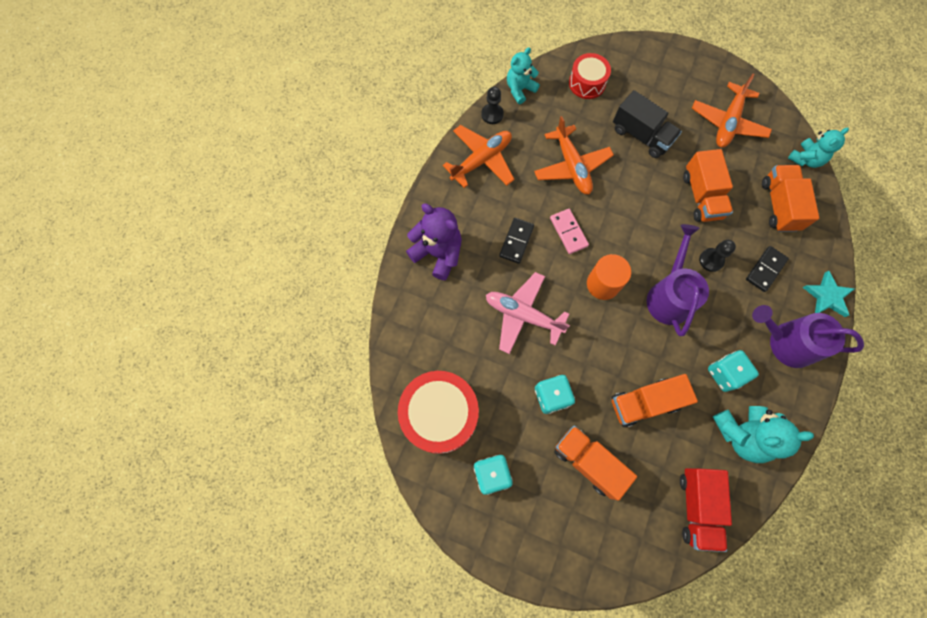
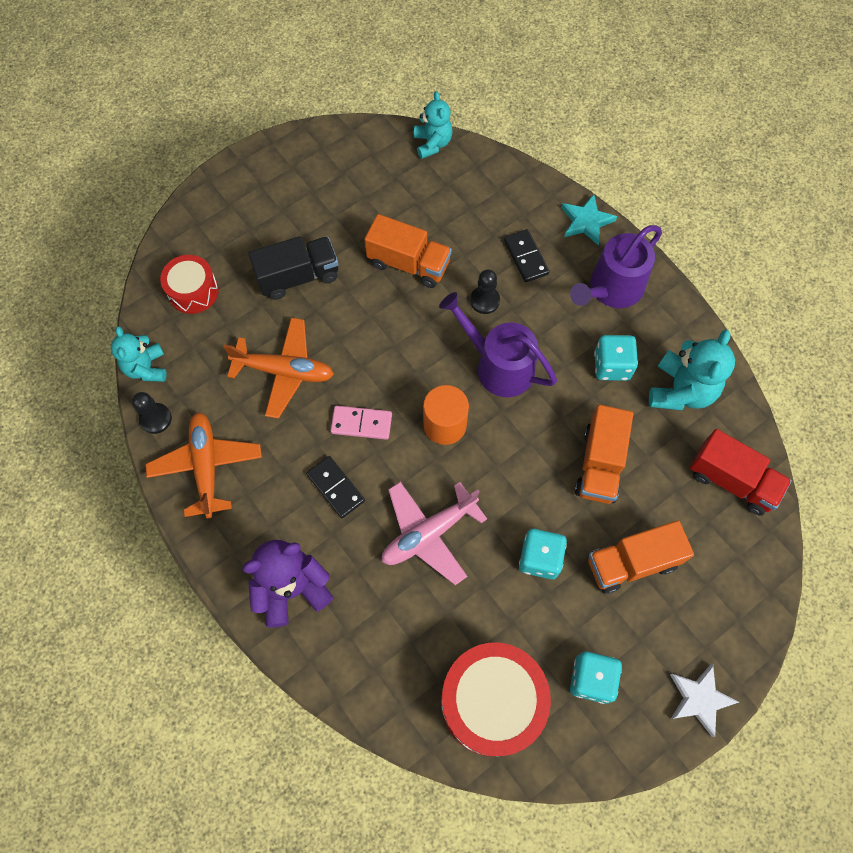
camera: 60 degrees left, 5 degrees down
(522, 558) = (699, 699): none -> white star
(727, 122) = (343, 185): orange plane -> none
(779, 205) = (466, 200): orange truck -> none

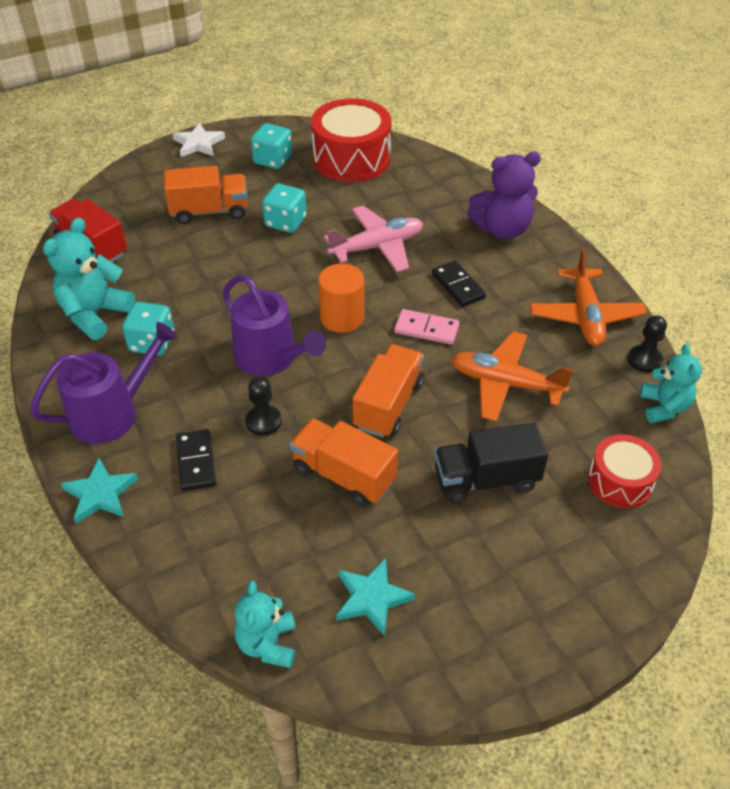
camera: 170 degrees left, 20 degrees down
(371, 180) = (372, 598): none -> turquoise star
(599, 464) = (204, 272): orange truck -> orange truck (388, 405)

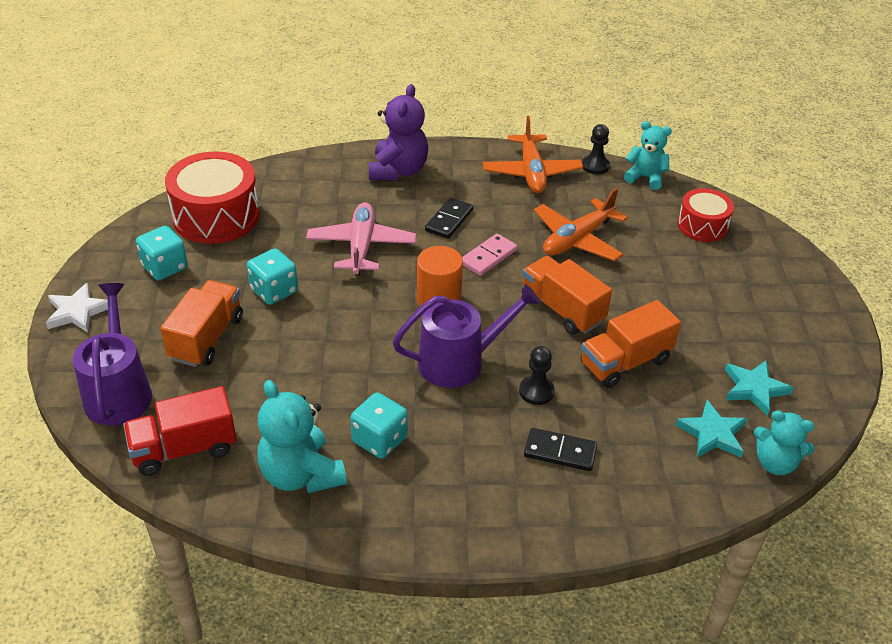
camera: 65 degrees left, 5 degrees down
(100, 494) = (563, 533): turquoise star -> turquoise star (712, 434)
(112, 413) = (461, 497): purple watering can -> purple watering can (118, 392)
(458, 286) = (449, 220): black domino -> black domino turned 60 degrees counterclockwise
(486, 479) = (669, 287): black truck -> none
(585, 316) = (531, 172): orange plane -> orange plane turned 60 degrees clockwise

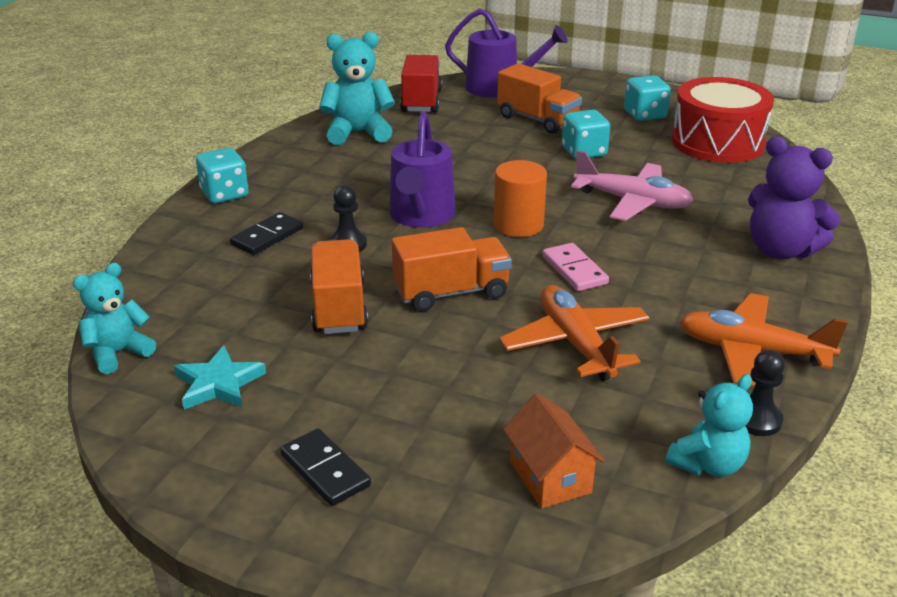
camera: 115 degrees right, 10 degrees down
(77, 312) = (602, 82): white star -> none
(379, 440) = (362, 164): turquoise dice -> turquoise dice (224, 194)
(449, 220) = (658, 261): black domino -> black domino (325, 470)
(702, 226) = (550, 477): red drum -> orange house
(712, 434) = (195, 327): turquoise star -> none

